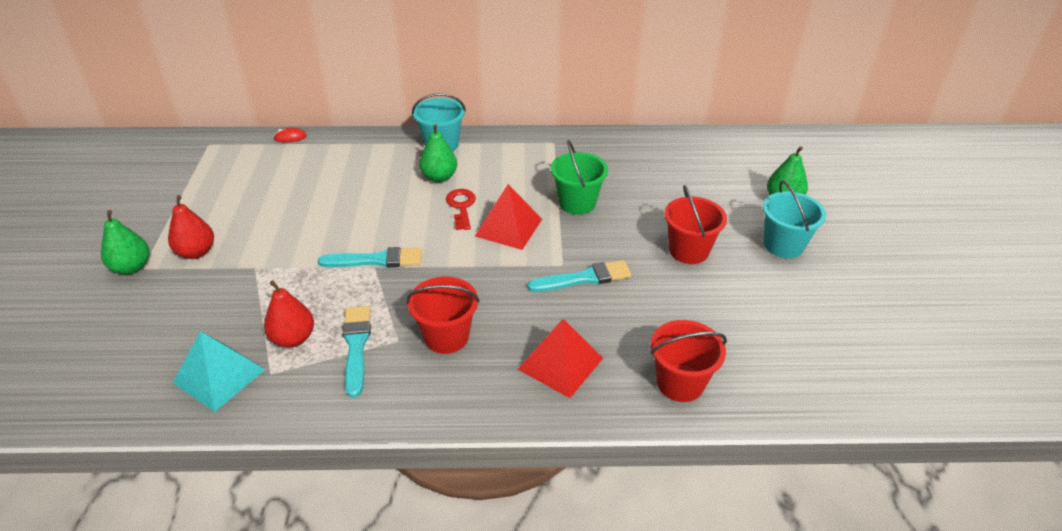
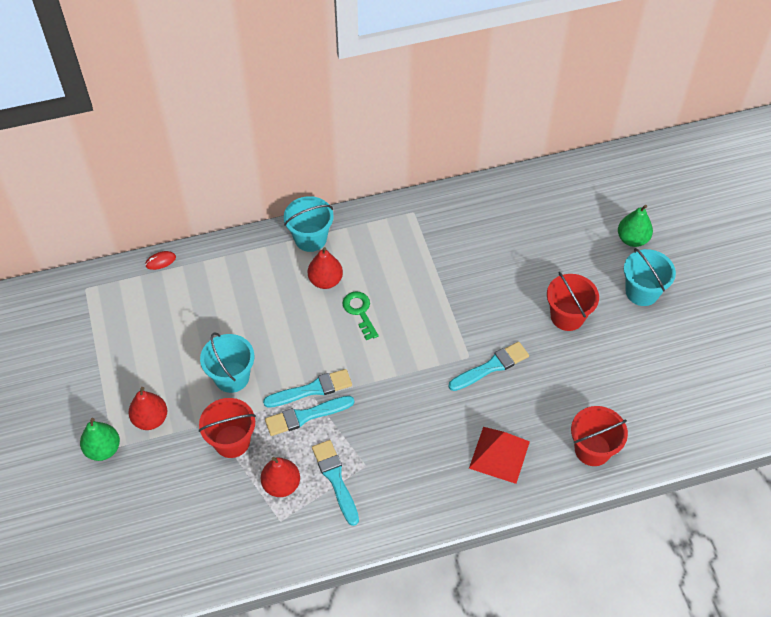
camera: 15 degrees left, 15 degrees up
(219, 376) = (241, 534): turquoise pyramid -> none
(300, 234) = (232, 377): none -> turquoise bucket
(356, 281) = (305, 416): none -> turquoise brush
(439, 177) = (325, 280): green pear -> red pear
(446, 337) = (402, 452): red bucket -> red bucket (232, 441)
(461, 207) = (360, 312): red key -> green key
(509, 227) = (410, 326): red pyramid -> none
(577, 203) = (459, 284): green bucket -> none

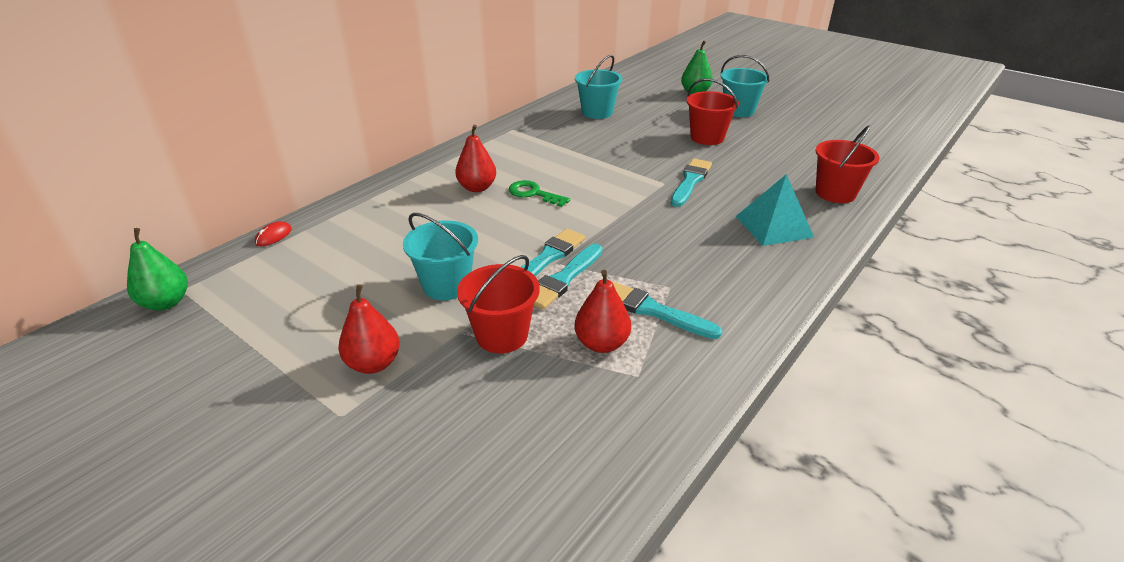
camera: 35 degrees left, 20 degrees down
(103, 449) = (326, 425): green pear -> green pear (166, 303)
(310, 238) = (433, 170): turquoise bucket -> turquoise bucket (597, 112)
(499, 454) = (773, 226): red pyramid -> turquoise pyramid

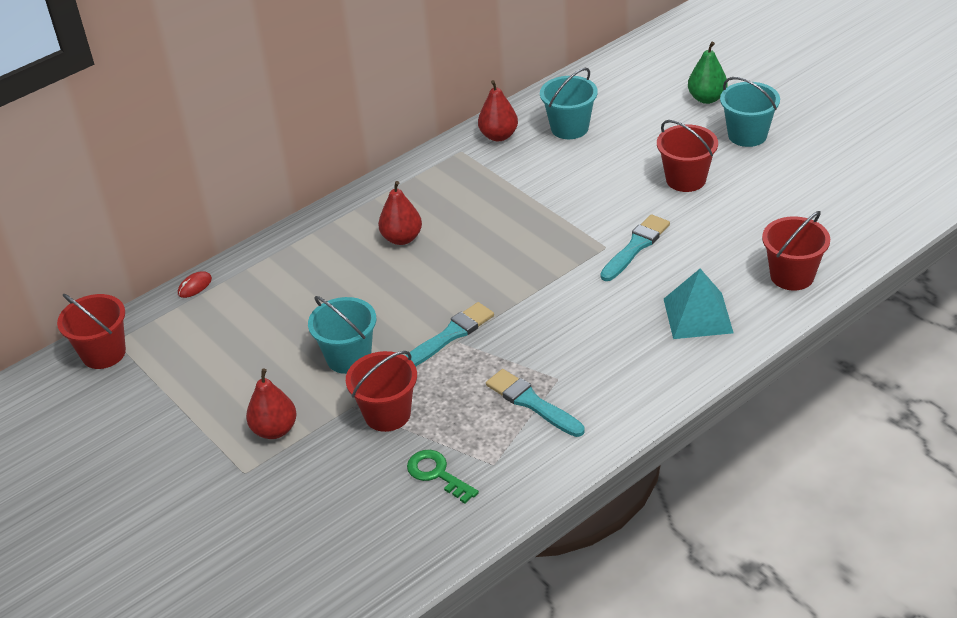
camera: 15 degrees right, 5 degrees up
(166, 303) = (103, 353): green pear -> red bucket
(533, 193) = (459, 251): green key -> green key (437, 474)
(563, 279) = (459, 360): turquoise brush -> none
(601, 343) = (472, 431): red pear -> red pear (498, 136)

